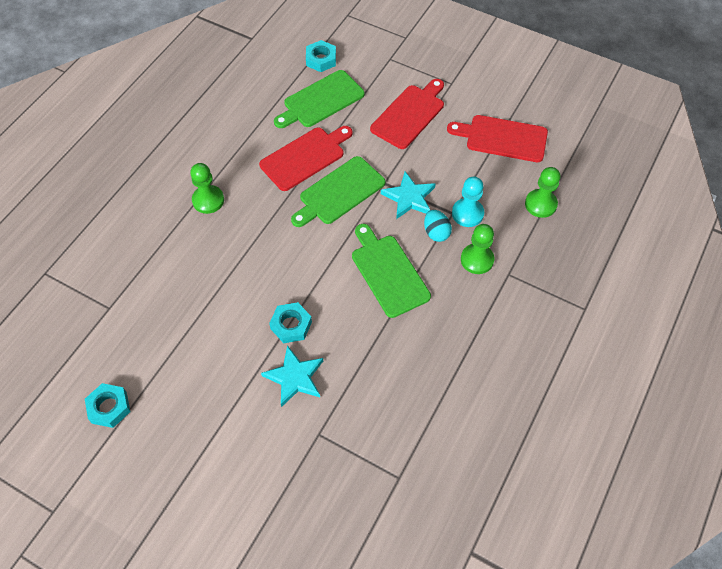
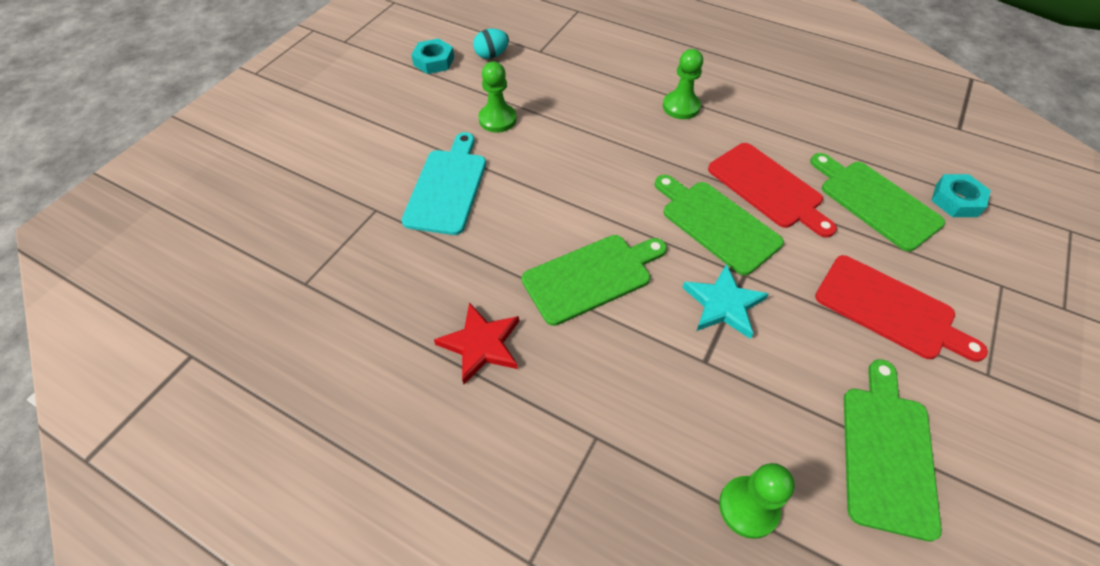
camera: 90 degrees right, 5 degrees down
(291, 325) = (514, 182): turquoise nut -> none
(294, 377) = (447, 187): turquoise star -> turquoise cutting board
(436, 233) = (664, 337): turquoise egg -> turquoise egg (491, 55)
(448, 342) = (481, 344): none -> red star
(467, 213) = (707, 383): turquoise pawn -> none
(477, 260) = (620, 391): green pawn -> green pawn (497, 119)
(502, 138) = (887, 453): red cutting board -> green cutting board

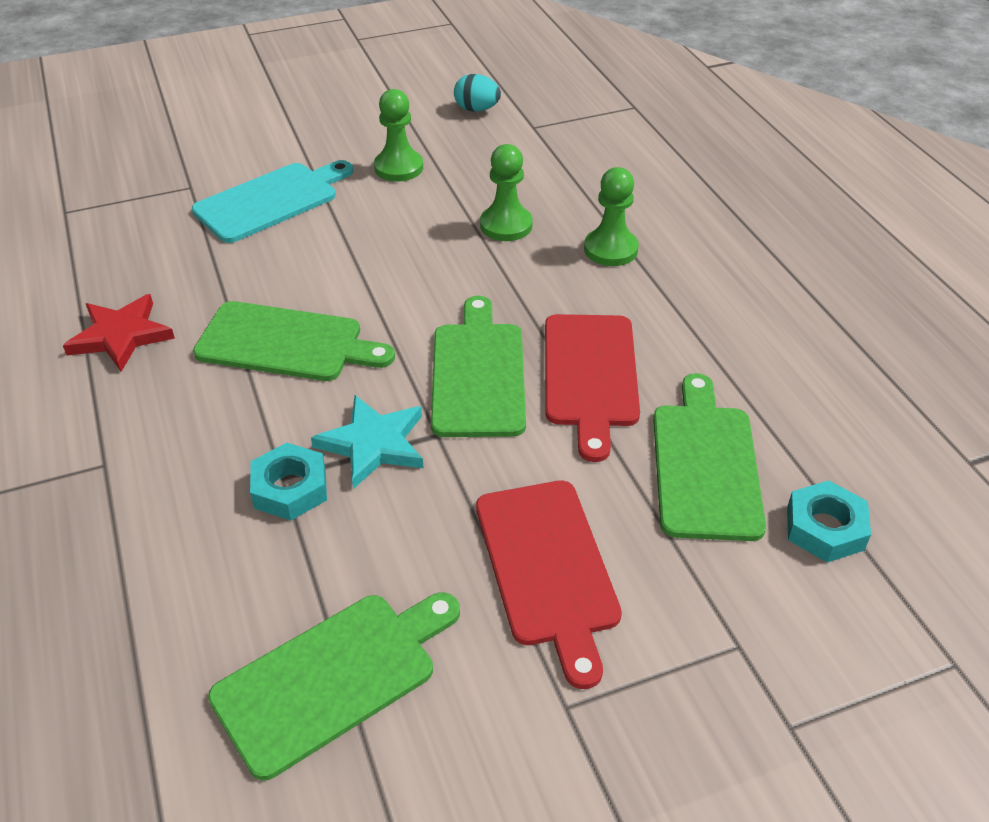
camera: 40 degrees right, 10 degrees down
(434, 61) = (413, 90): turquoise nut -> turquoise nut (290, 488)
(748, 507) = (139, 610): green pawn -> green pawn (506, 225)

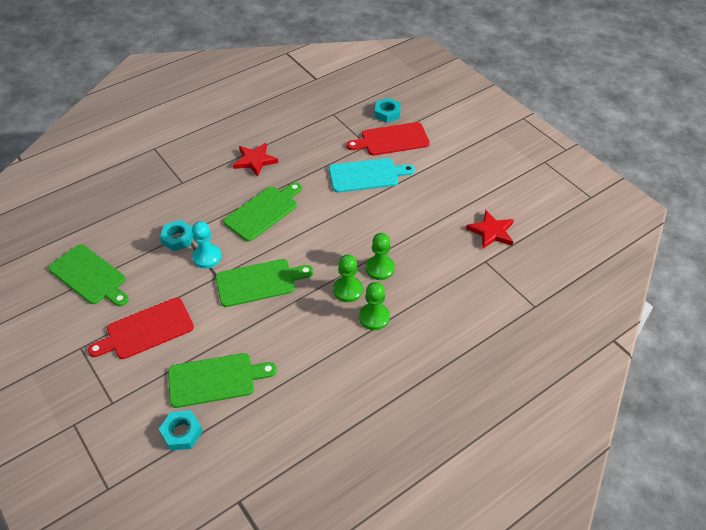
camera: 75 degrees right, 5 degrees up
(122, 150) = (387, 113): none -> turquoise nut
(271, 201) = (367, 175): turquoise cutting board -> turquoise cutting board turned 45 degrees counterclockwise
(286, 343) = (263, 212): green cutting board -> green cutting board turned 135 degrees counterclockwise
(373, 444) = (207, 257): turquoise star -> turquoise pawn
(398, 168) = (416, 213): green pawn -> green pawn (348, 290)
(477, 109) = (491, 232): turquoise egg -> red star
(590, 376) = (268, 325): red cutting board -> red cutting board (391, 140)

